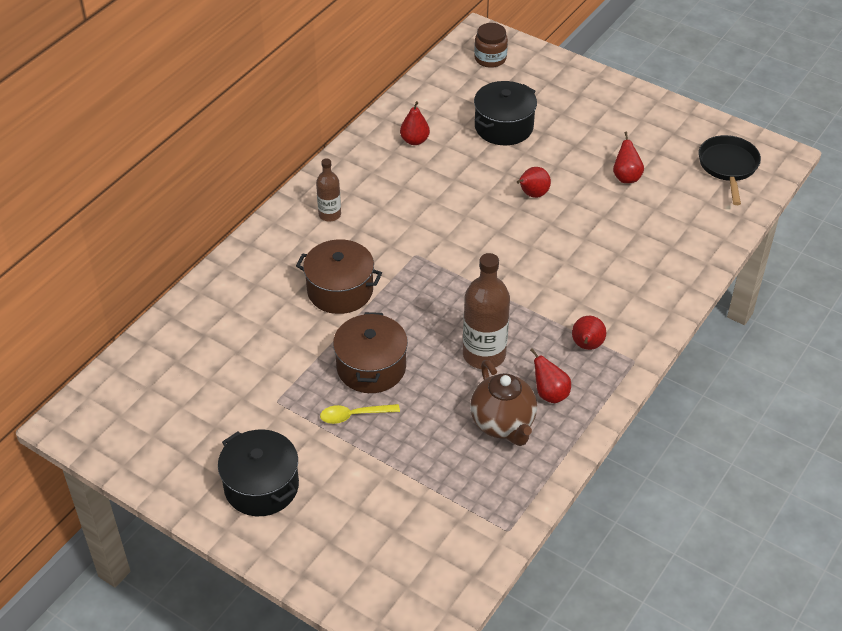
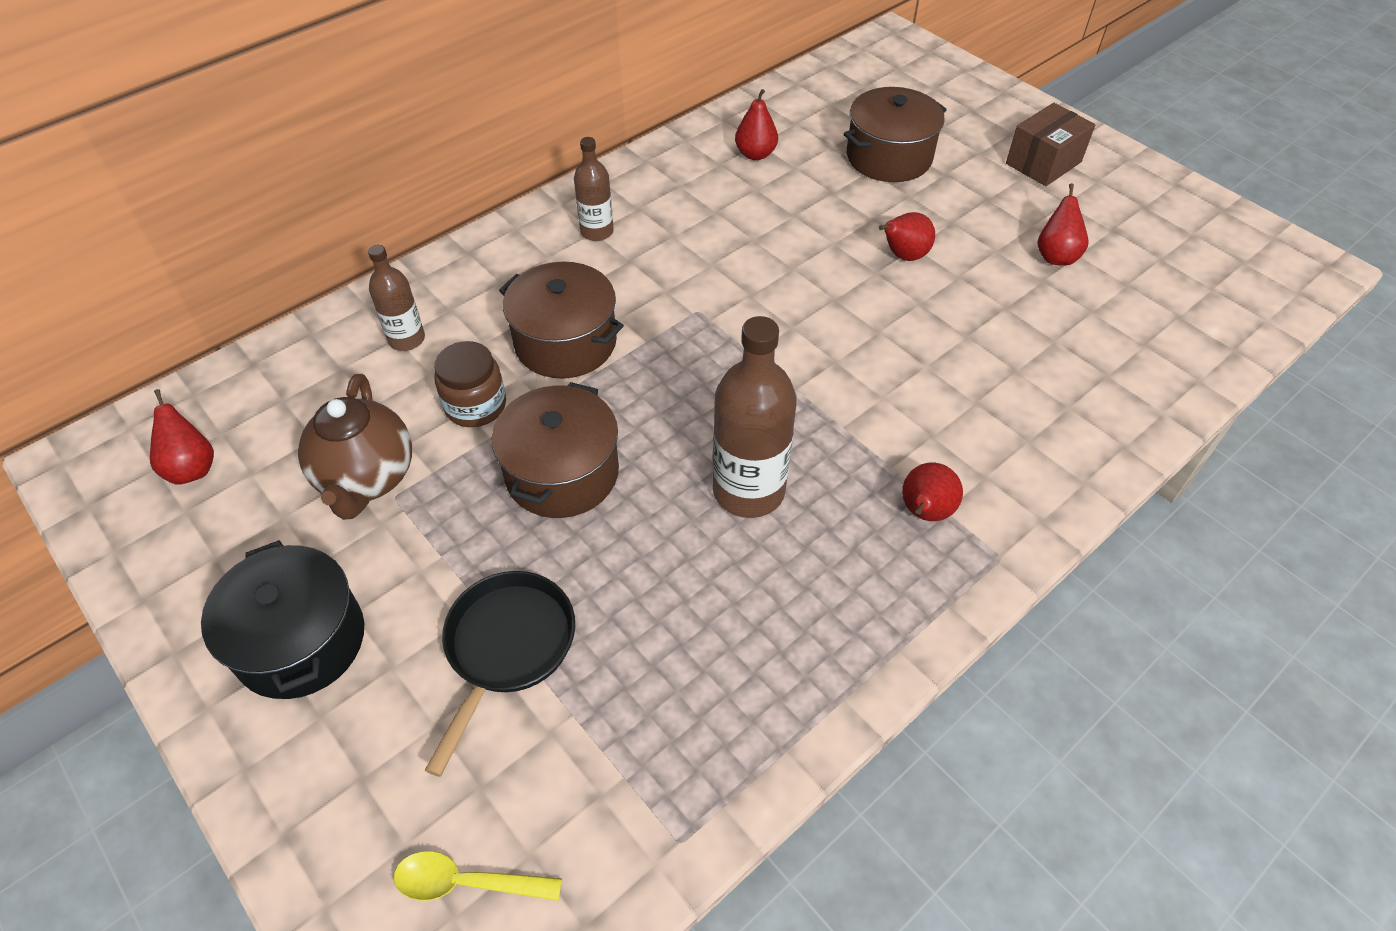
camera: 15 degrees right, 5 degrees up
(237, 308) = (407, 339): none -> brown bottle
(354, 415) = (502, 549): yellow spoon -> yellow spoon (467, 882)
(490, 58) = (897, 69): brown jar -> brown jar (475, 406)
(503, 424) = (740, 623): brown teapot -> brown teapot (367, 479)
(504, 127) = (889, 157): black pot -> brown pot
(550, 394) = (837, 585): red pear -> red pear (192, 468)
(604, 113) = (1043, 163): none -> brown box
(728, 166) = (1224, 268): black pan -> black pan (507, 647)

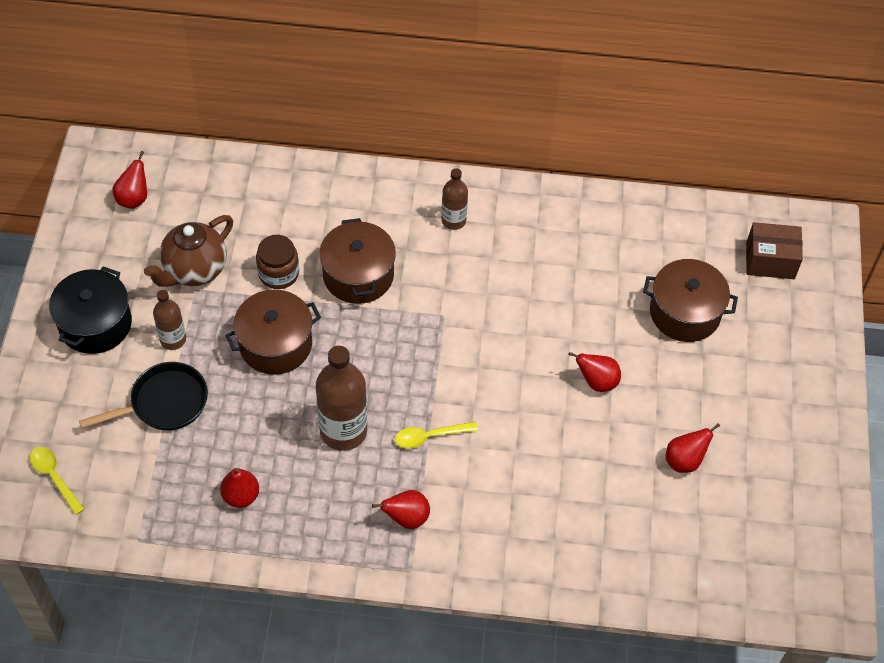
camera: 45 degrees right, 5 degrees up
(407, 339) = (289, 207): brown bottle -> brown bottle (173, 339)
(755, 154) = (607, 243): red pear -> red pear (241, 496)
(836, 420) = (430, 436): none -> yellow spoon
(1043, 163) = (776, 399): brown box -> brown box (770, 260)

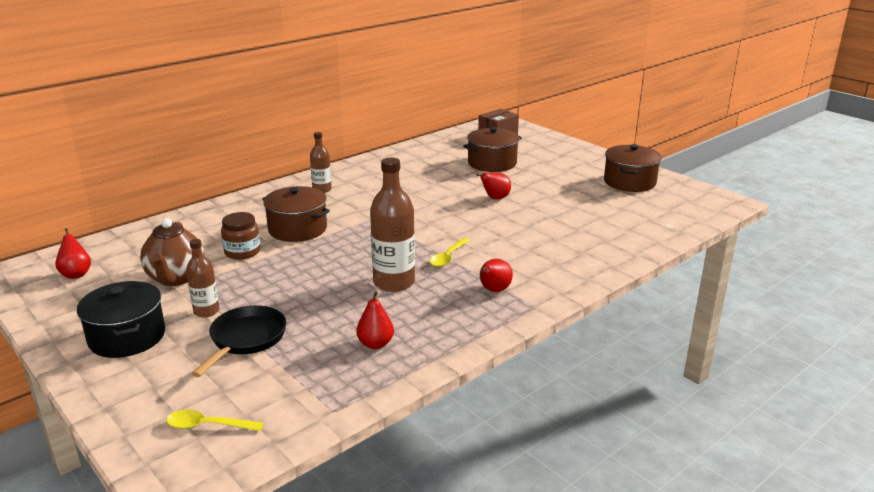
camera: 45 degrees left, 30 degrees down
(275, 344) = (288, 276): brown pot -> brown pot (629, 182)
(684, 460) = (582, 198): red pear -> none

